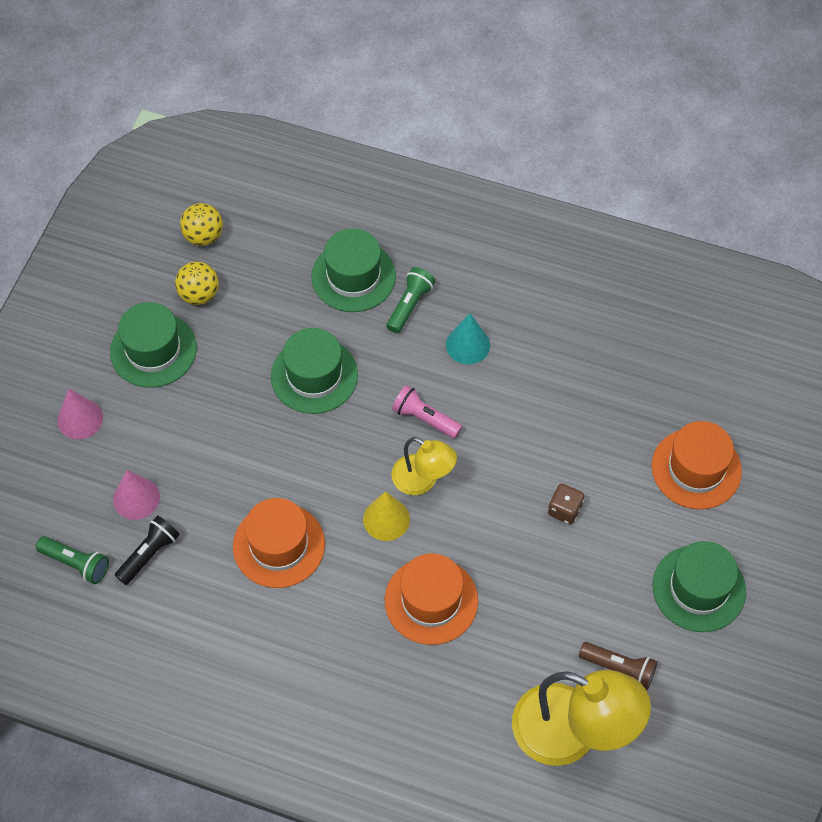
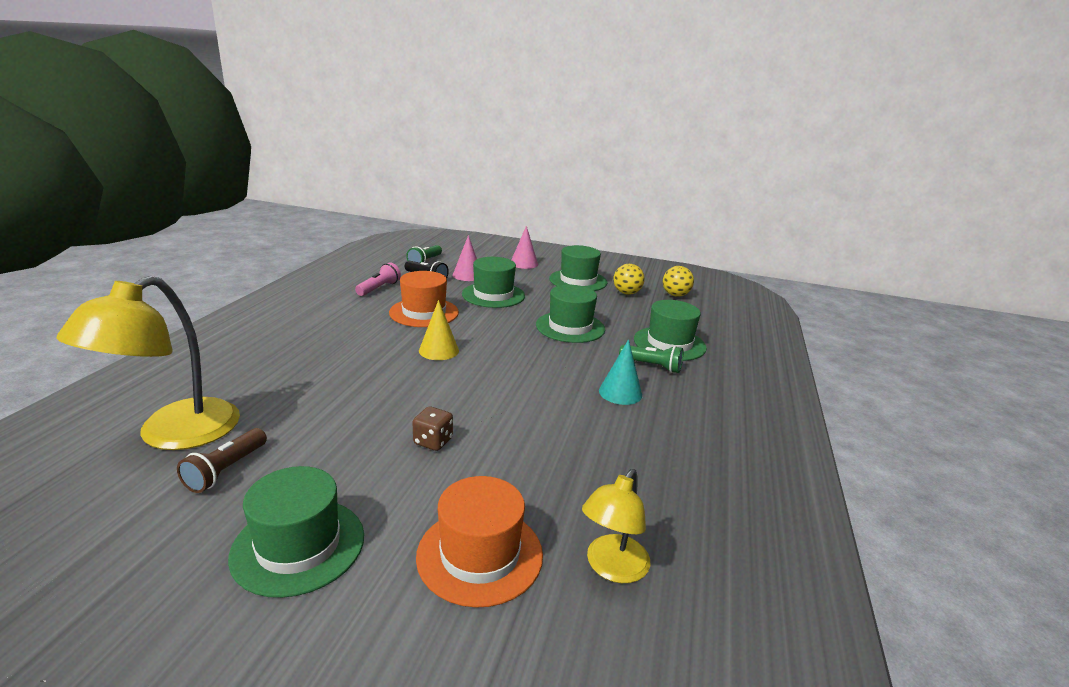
camera: 85 degrees right, 35 degrees down
(214, 462) = (493, 295): none -> green hat
(423, 480) = (474, 367): yellow lamp -> yellow lamp (612, 568)
(425, 418) = (536, 369): pink flashlight -> pink flashlight (379, 288)
(431, 600) = (355, 367): orange hat -> none

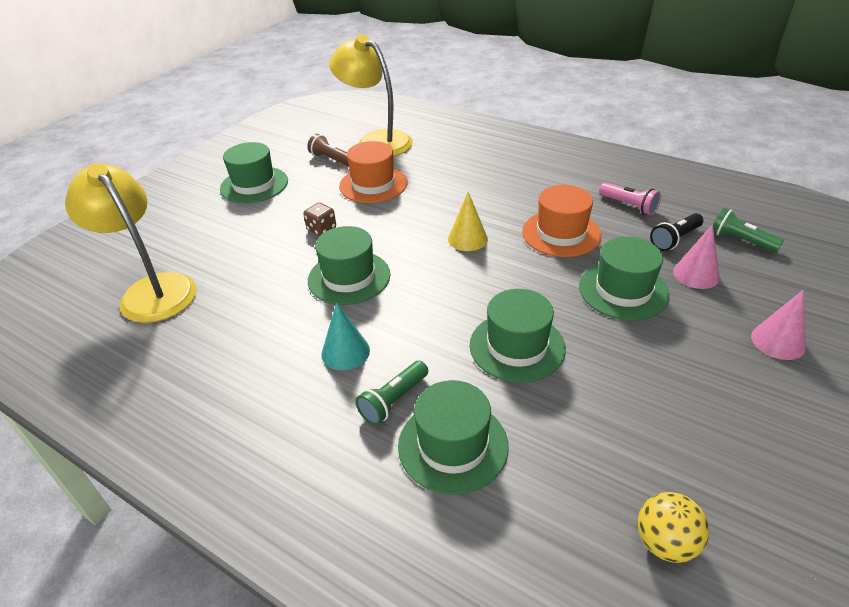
camera: 110 degrees right, 15 degrees up
(480, 555) = (203, 240): orange hat -> orange hat (373, 184)
(578, 281) = (709, 397): green hat -> green hat (349, 277)
(612, 568) = (152, 290): yellow lamp -> yellow lamp, size x1.74
(626, 293) = (660, 455): yellow ball -> none

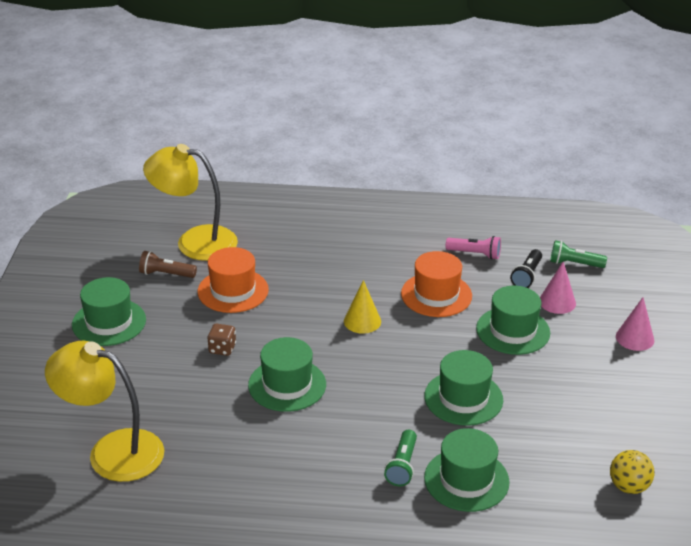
camera: 30 degrees left, 5 degrees down
(345, 352) = (336, 444): turquoise cone -> none

